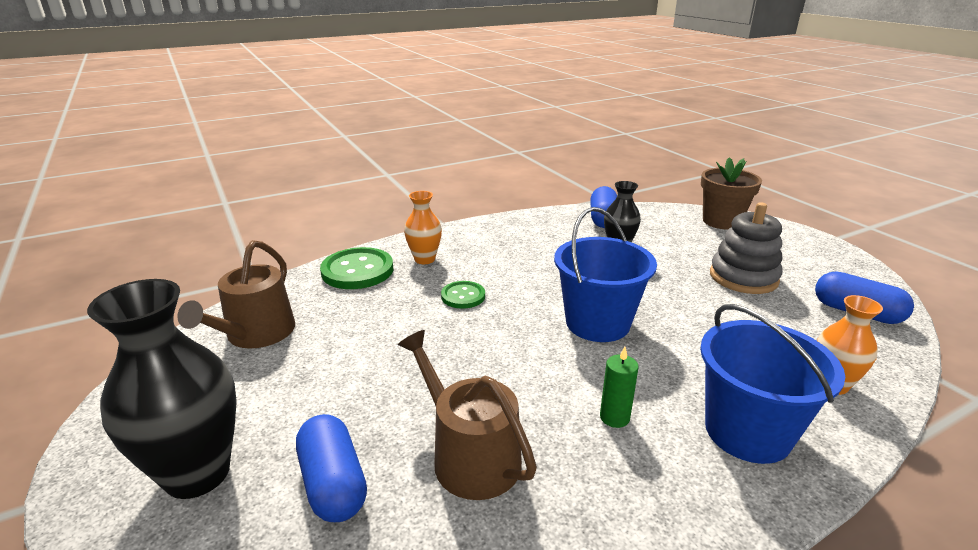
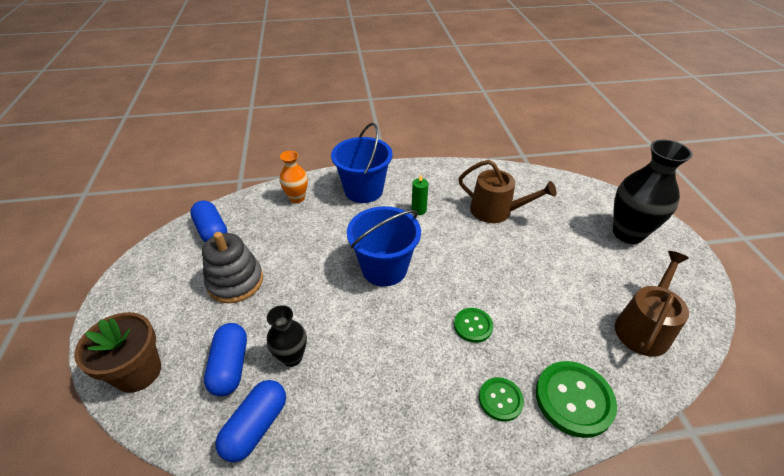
camera: 160 degrees left, 15 degrees up
(333, 483) = (560, 214): blue capsule -> blue capsule (230, 366)
(424, 259) = (500, 400): orange vase -> green button
(469, 455) = (496, 211): brown watering can -> brown watering can turned 45 degrees counterclockwise

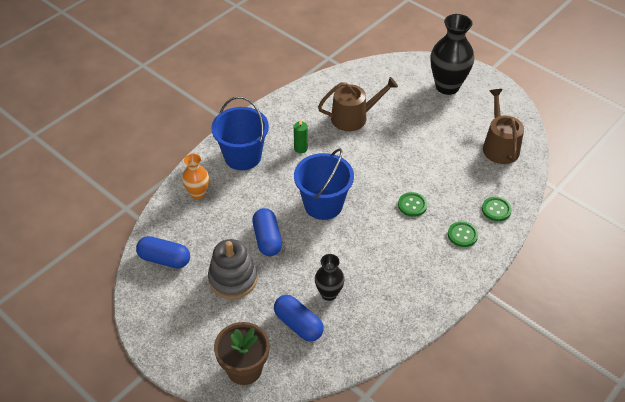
camera: 40 degrees left, 5 degrees up
(256, 426) = (353, 339): blue capsule -> blue capsule (267, 239)
(574, 399) = (496, 210): green button -> green button, size x0.58

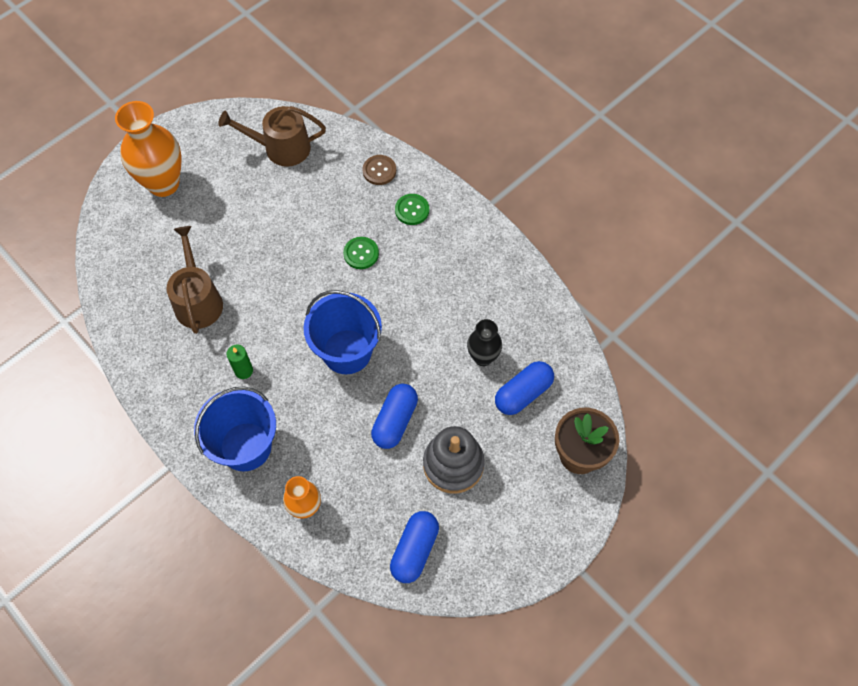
camera: 85 degrees left, 15 degrees up
(267, 239) = (395, 421): blue capsule -> blue capsule turned 60 degrees counterclockwise
(447, 86) = (163, 183): black vase -> orange vase
(496, 210) = (379, 171): green button -> brown button

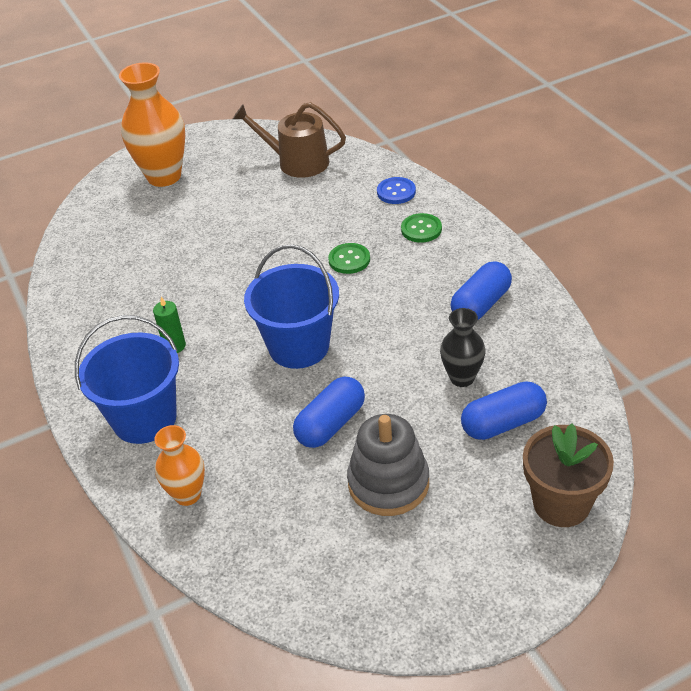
camera: 20 degrees right, 20 degrees down
(198, 300) = (154, 276): brown watering can -> none
(379, 171) = (396, 192): brown button -> blue button
(415, 550) = (305, 570): blue capsule -> blue capsule (481, 304)

